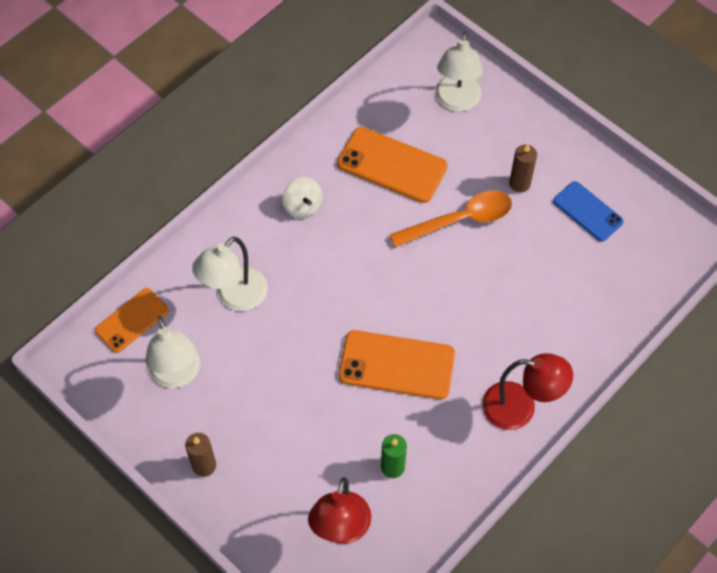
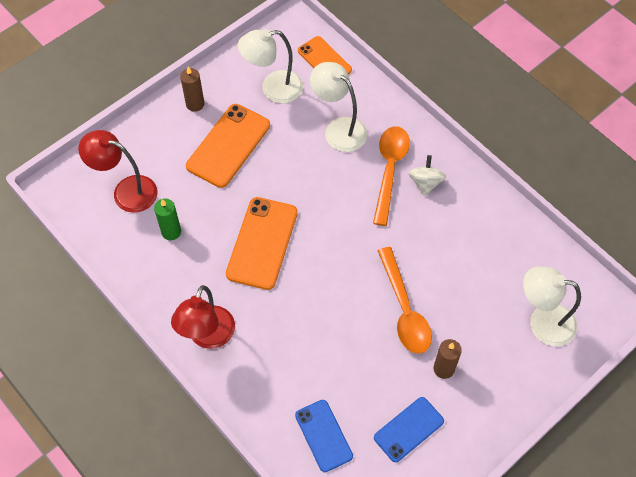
camera: 95 degrees right, 0 degrees up
(288, 241) = (390, 170): none -> orange spoon
(303, 206) = (425, 183): white spinning top -> white spinning top turned 120 degrees clockwise
(392, 165) = (467, 257): orange phone -> orange phone (228, 146)
(608, 285) = (323, 435): none -> blue phone

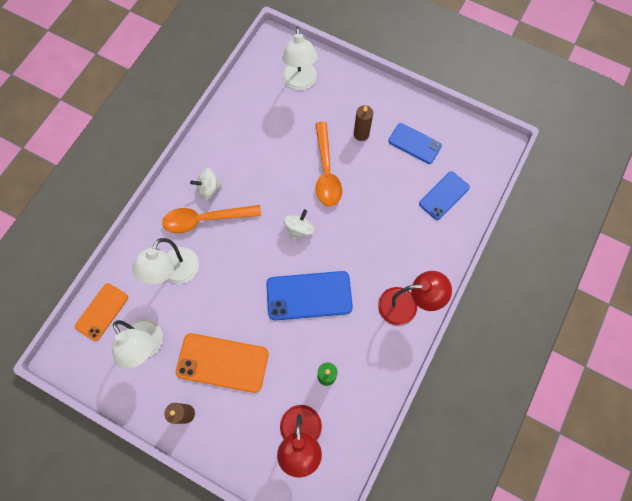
camera: 110 degrees left, 10 degrees up
(262, 243) = (309, 295): orange phone -> blue phone
(342, 257) = (299, 229): none -> white spinning top
(404, 310) = (326, 172): orange spoon -> orange spoon turned 120 degrees clockwise

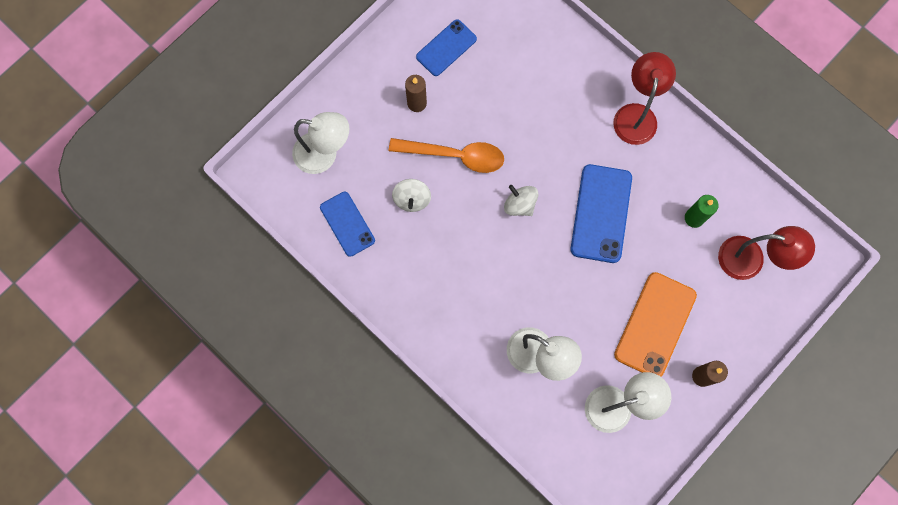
camera: 75 degrees left, 5 degrees up
(102, 311) = (564, 452): orange phone -> none
(205, 219) = (479, 309): orange spoon -> none
(209, 189) = (440, 297): white spinning top -> white spinning top (412, 199)
(444, 195) = (520, 37): blue phone -> blue phone (347, 224)

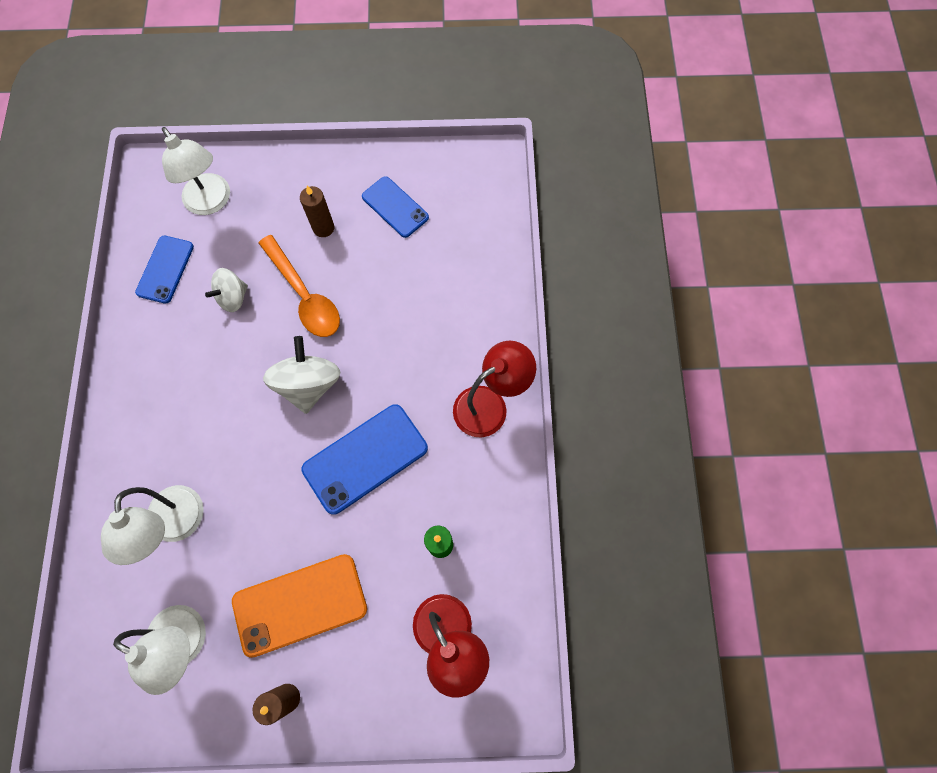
camera: 45 degrees right, 5 degrees down
(446, 48) = (395, 207): blue phone -> blue phone turned 45 degrees clockwise
(520, 204) = (308, 384): white spinning top -> white spinning top, size x1.59

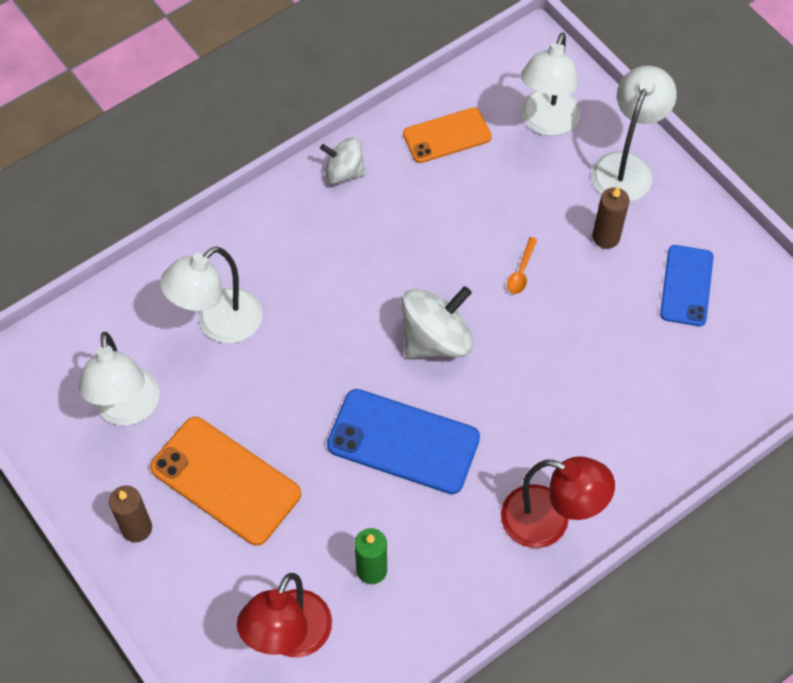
camera: 55 degrees right, 10 degrees down
(165, 269) = (447, 135): blue phone -> orange phone
(233, 297) = (467, 212): white spinning top -> white spinning top (344, 172)
(285, 180) = (626, 166): none -> white lamp
(304, 296) = (521, 272): orange spoon -> orange spoon, size x0.43

